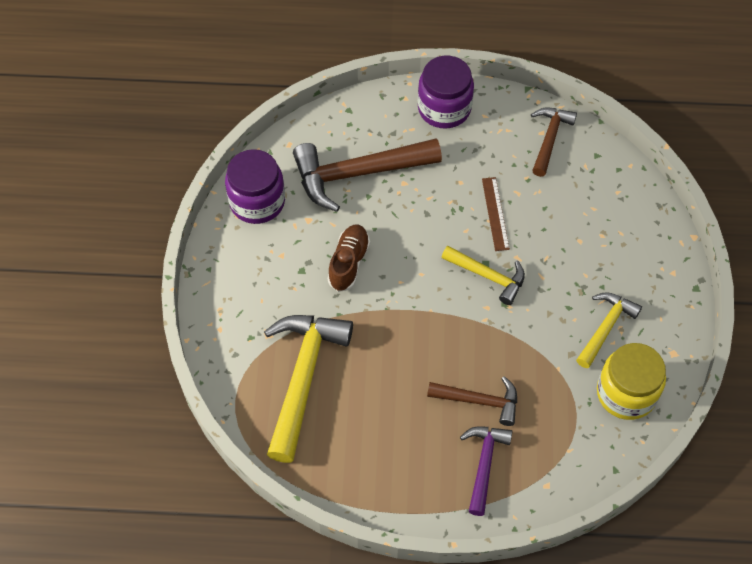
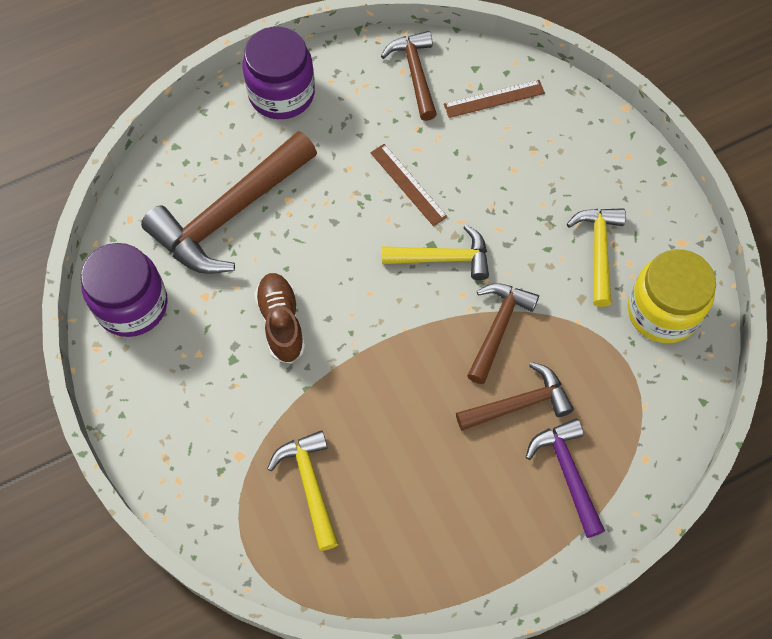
camera: 30 degrees left, 5 degrees up
(303, 377) = (310, 484): yellow hammer -> yellow hammer, size x0.57
(497, 343) = (498, 327): none -> brown hammer
(597, 184) = (494, 99): none -> brown ruler

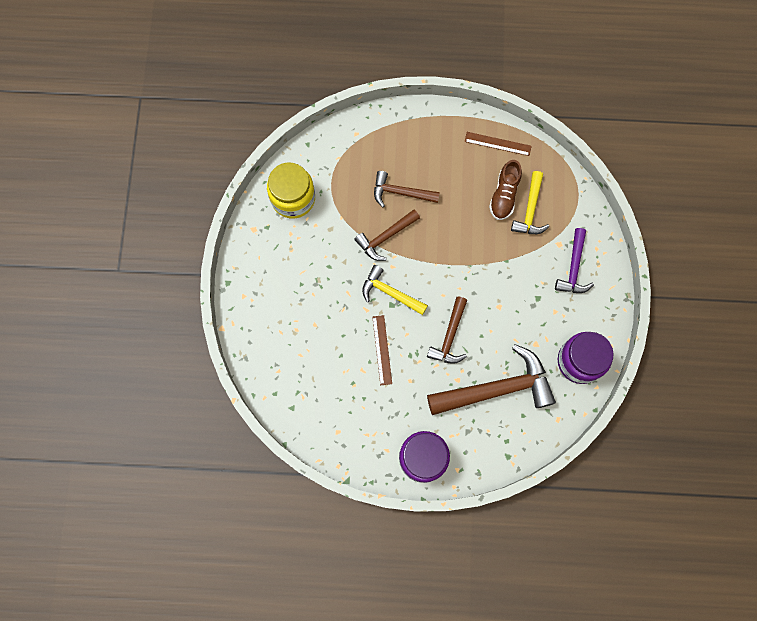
camera: 150 degrees left, 10 degrees up
(281, 323) = (501, 304): brown shoe -> brown shoe (504, 195)
(415, 73) = (331, 425): brown hammer -> brown hammer (450, 336)
(494, 99) = (295, 379): brown ruler -> brown ruler (497, 143)
(567, 472) = (399, 148): purple hammer -> purple hammer (573, 268)
(598, 250) = (302, 250): yellow hammer -> none

